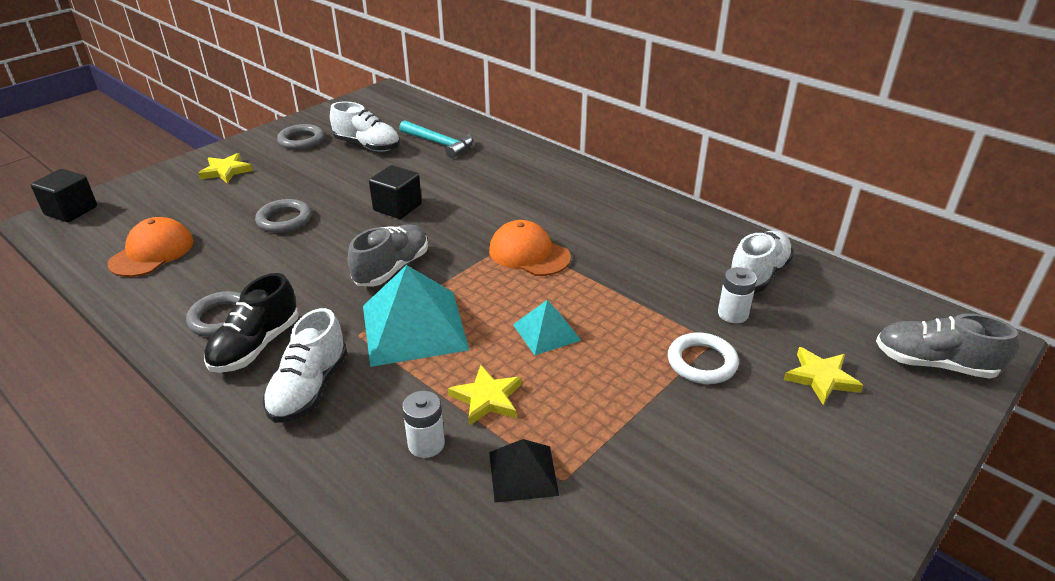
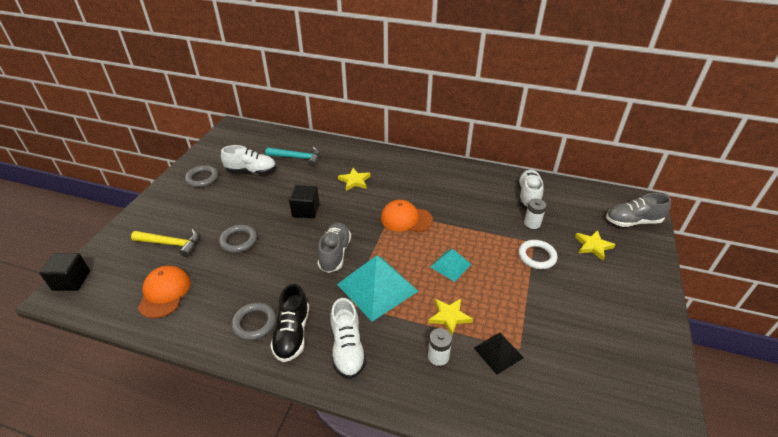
camera: 25 degrees left, 5 degrees up
(205, 202) = (171, 244): none -> yellow hammer
(226, 171) = (166, 216): yellow star -> yellow star (354, 181)

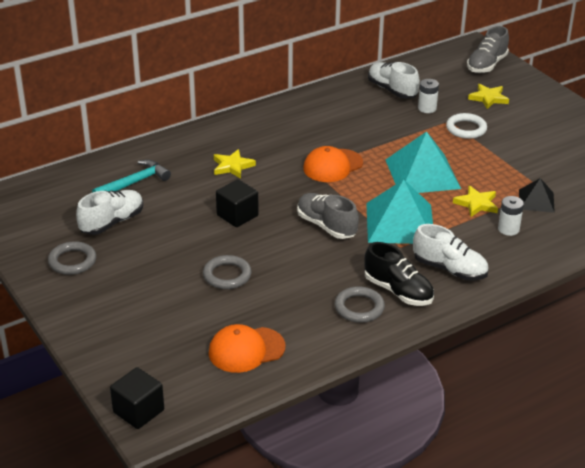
camera: 50 degrees left, 5 degrees down
(164, 293) = (246, 350): orange cap -> orange cap turned 60 degrees counterclockwise
(171, 244) = (169, 322): yellow hammer -> none
(450, 265) = (422, 174): turquoise pyramid -> turquoise pyramid, size x1.86

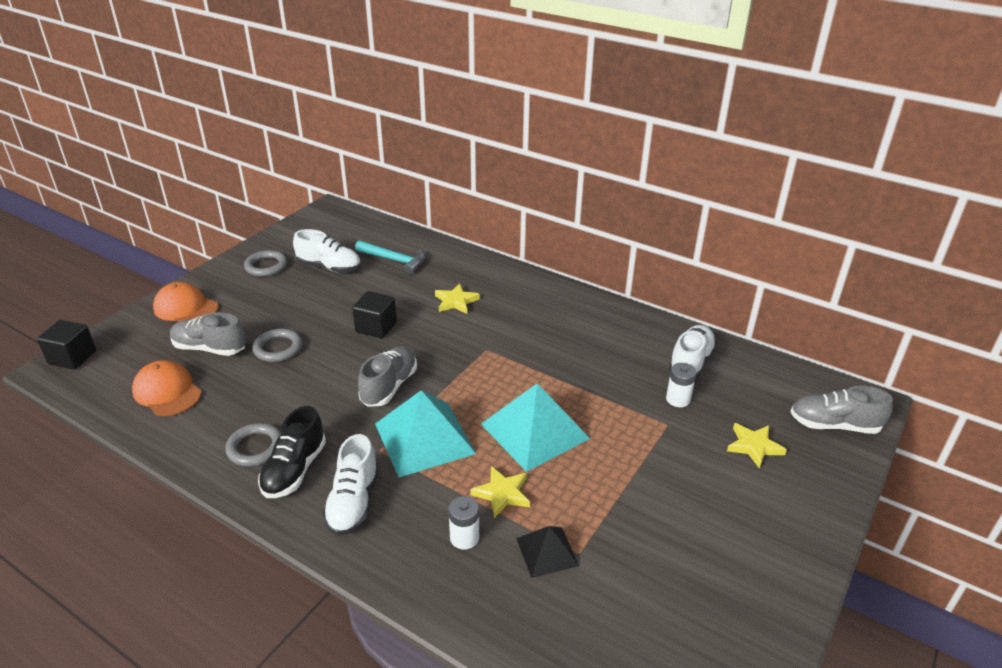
camera: 65 degrees right, 0 degrees up
(195, 316) = (210, 348): none -> grey shoe
(333, 166) = (502, 361): orange cap -> orange cap (186, 308)
(466, 129) = (662, 443): white ring -> none

